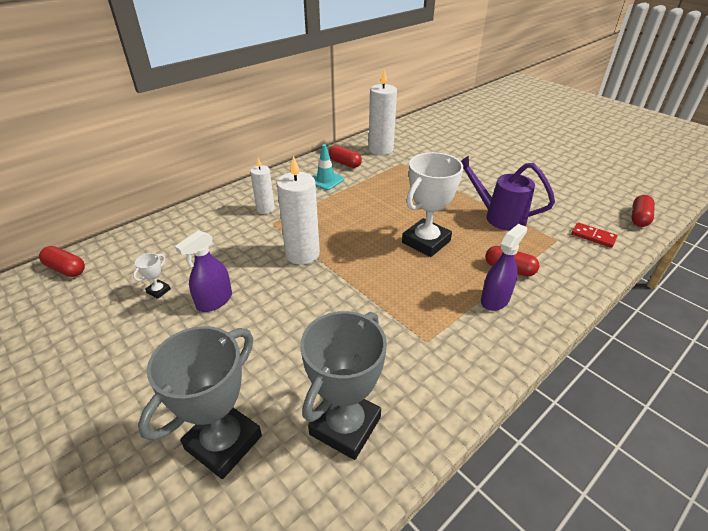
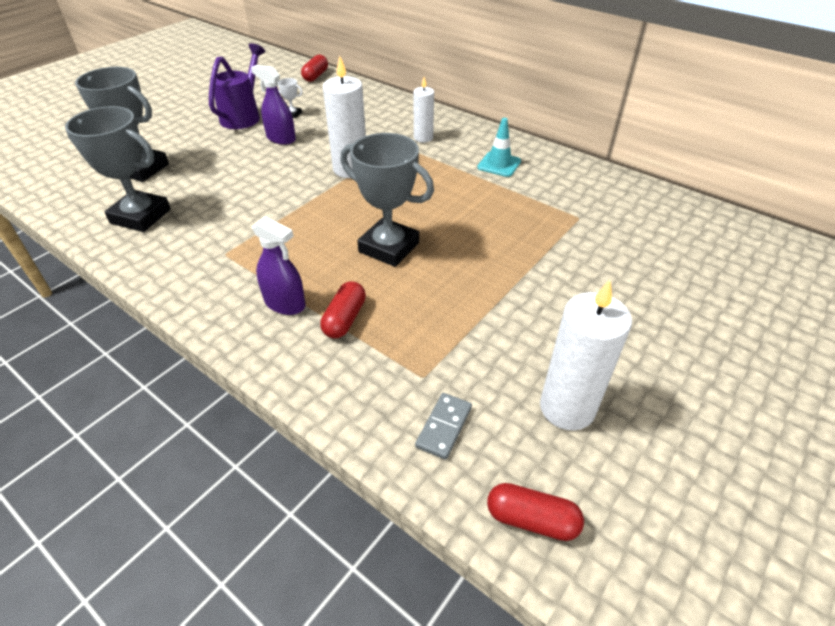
camera: 80 degrees right, 5 degrees up
(344, 163) = (549, 172): red capsule -> none
(381, 150) = (608, 197): white candle -> white candle (567, 408)
(426, 242) = (389, 247): white trophy -> grey trophy
(498, 216) = (467, 314): purple watering can -> purple watering can (244, 116)
(593, 236) = (444, 427): red domino -> grey domino

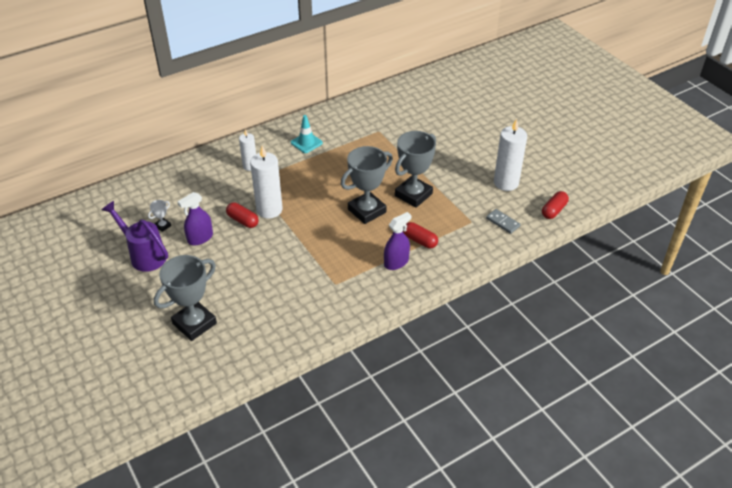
camera: 70 degrees left, 0 degrees up
(141, 216) = (266, 325): grey trophy -> grey trophy (413, 195)
(315, 76) = (99, 201): red capsule -> red capsule (243, 220)

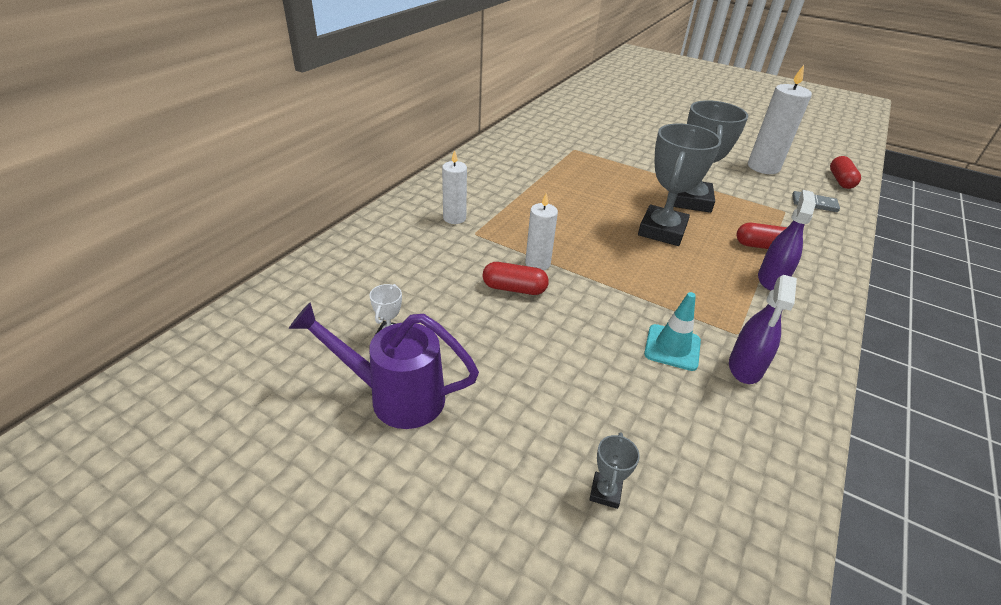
camera: 30 degrees left, 5 degrees down
(194, 323) = (605, 492): grey trophy -> grey trophy, size x0.41
(200, 238) = (472, 334): purple spray bottle -> purple spray bottle (745, 367)
(269, 210) = (537, 263): white candle -> white candle, size x0.60
(306, 143) = (503, 177): turquoise traffic cone -> turquoise traffic cone (672, 347)

